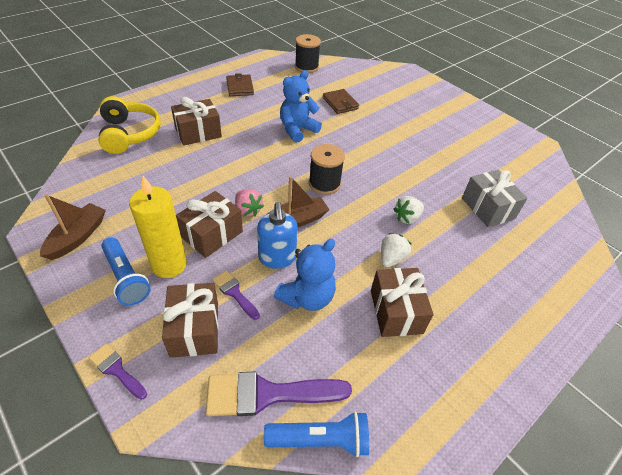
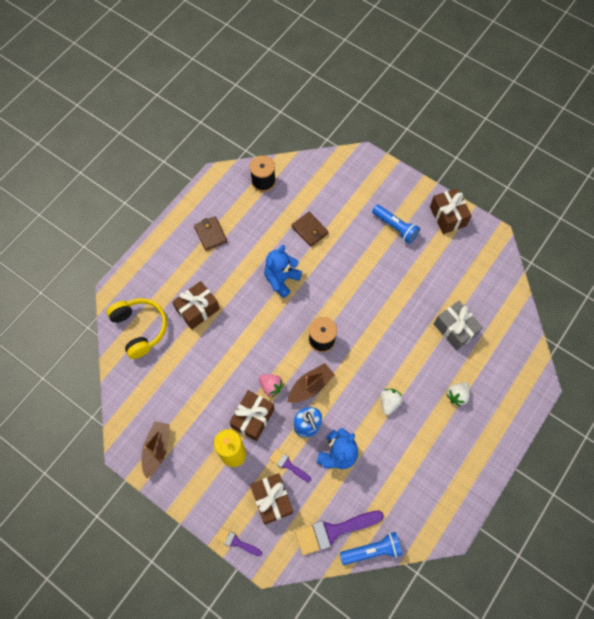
camera: 10 degrees left, 20 degrees up
(126, 278) = (209, 474): blue flashlight -> blue flashlight (395, 227)
(396, 311) = (400, 448): brown gift -> brown gift (448, 216)
(407, 218) = (394, 358): white strawberry -> white strawberry (457, 395)

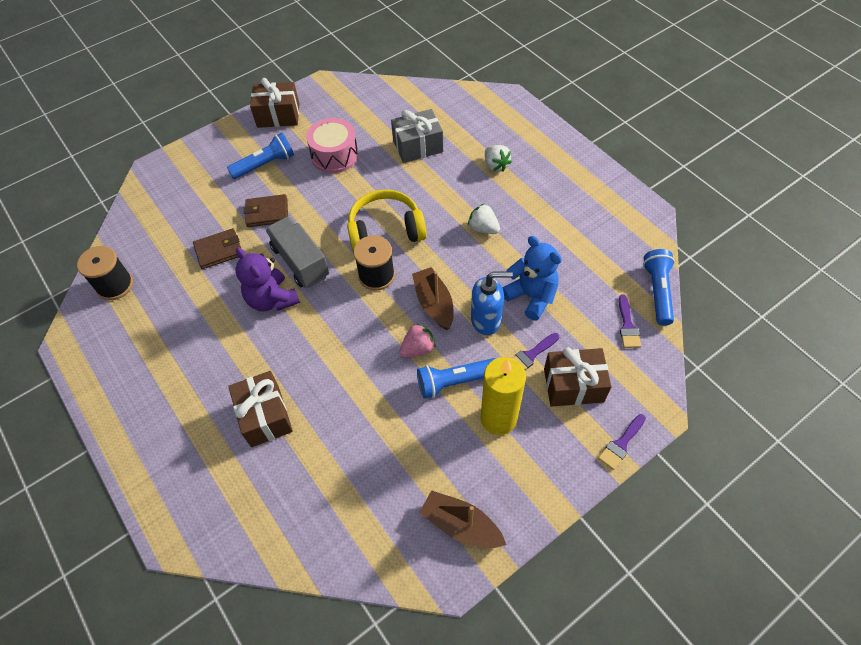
camera: 70 degrees left, 10 degrees down
(140, 328) = (257, 508): yellow headphones -> yellow headphones (385, 230)
(210, 234) = (156, 371): brown wallet -> brown wallet (267, 213)
(253, 418) = (455, 381): brown gift -> blue flashlight
(281, 279) = (272, 299): blue teddy bear -> purple teddy bear
(317, 285) = (300, 262): none -> grey truck
(333, 531) = (627, 326): purple brush -> purple brush, size x0.53
(422, 272) = (335, 156): none -> pink drum

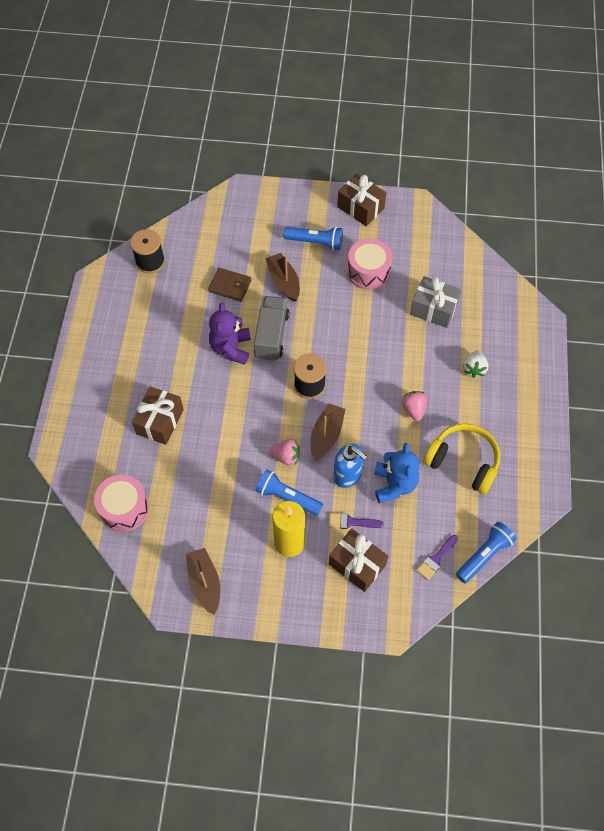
camera: 40 degrees right, 5 degrees up
(267, 213) = (284, 281): brown wallet -> brown boat
(308, 527) = (124, 508): none -> pink drum
(385, 230) = (347, 357): yellow headphones -> yellow headphones (463, 462)
(483, 228) = (413, 409): white strawberry -> pink strawberry
(621, 444) = (346, 625): purple brush -> none

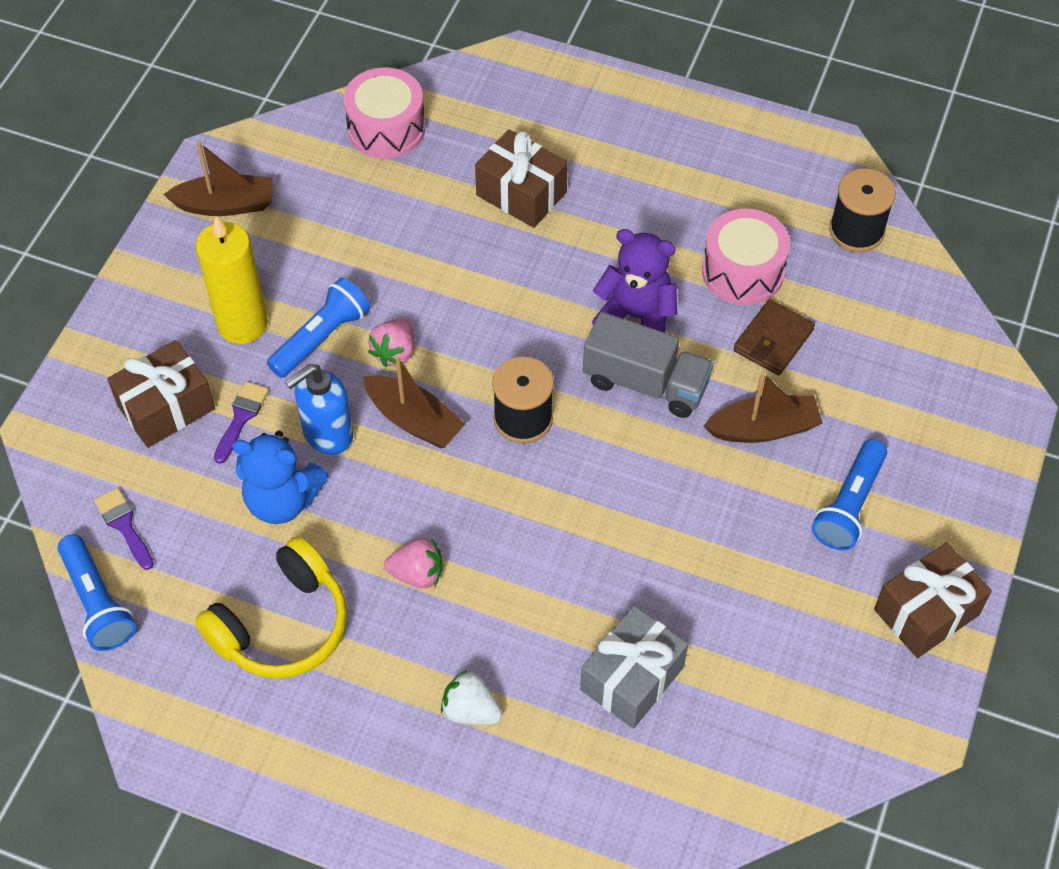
camera: 105 degrees right, 5 degrees down
(368, 271) = (755, 582): pink drum -> pink drum (742, 271)

